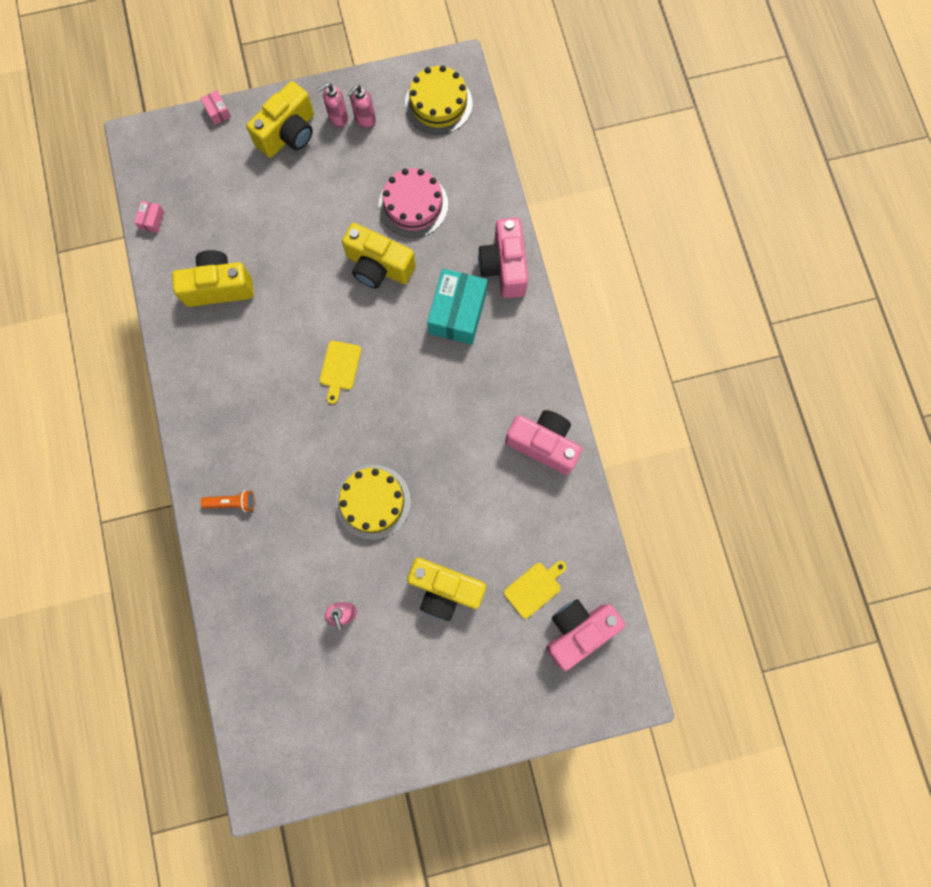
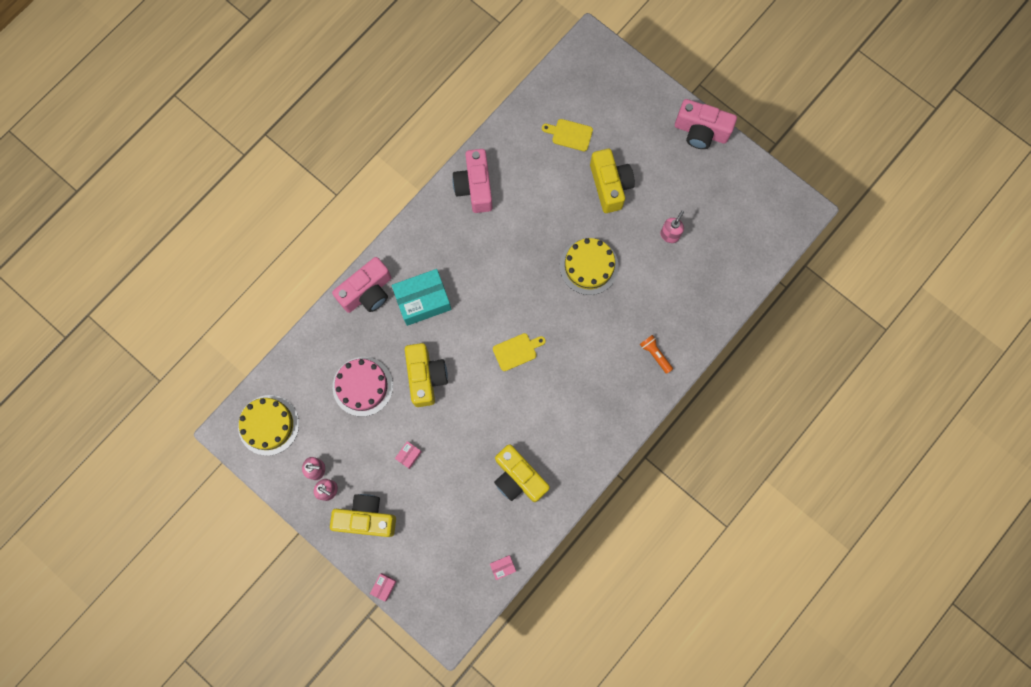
camera: 125 degrees left, 0 degrees up
(316, 204) = (409, 455): none -> pink box
(578, 630) = (576, 94): pink camera -> pink camera (701, 132)

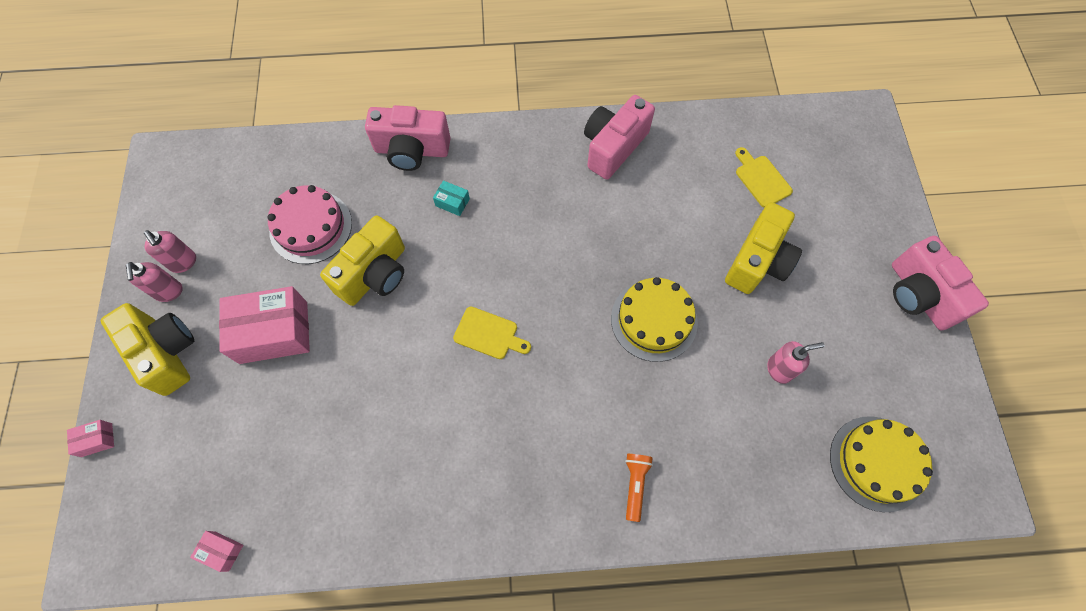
camera: 45 degrees right, 10 degrees down
(268, 425) = (195, 183): yellow cake -> yellow cake (877, 463)
(409, 455) = (273, 332): pink box -> pink box, size x2.31
(423, 300) = (452, 202): turquoise box -> turquoise box, size x0.43
(518, 477) = (347, 468): yellow camera -> none

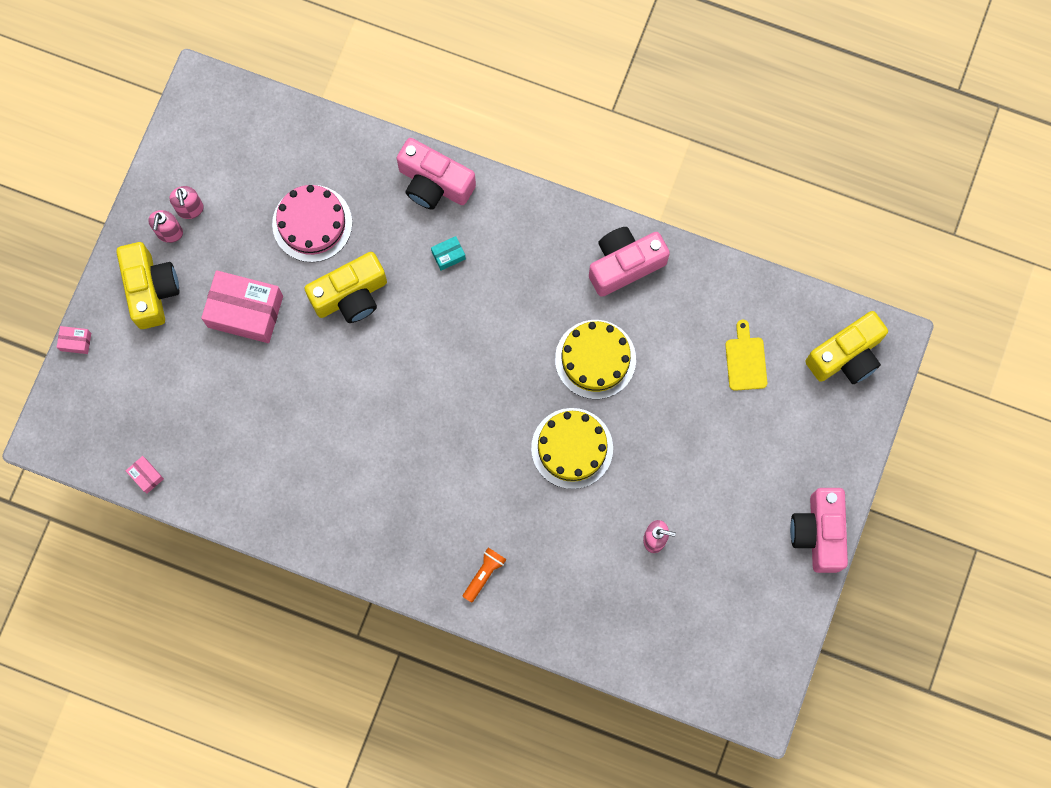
camera: 25 degrees right, 10 degrees up
(452, 202) = (448, 255): turquoise box -> turquoise box turned 75 degrees counterclockwise
(489, 334) = (425, 396): yellow cutting board -> none
(757, 261) = (694, 437): yellow camera -> yellow camera (846, 356)
(877, 463) = (688, 649): yellow cake -> yellow cake (595, 359)

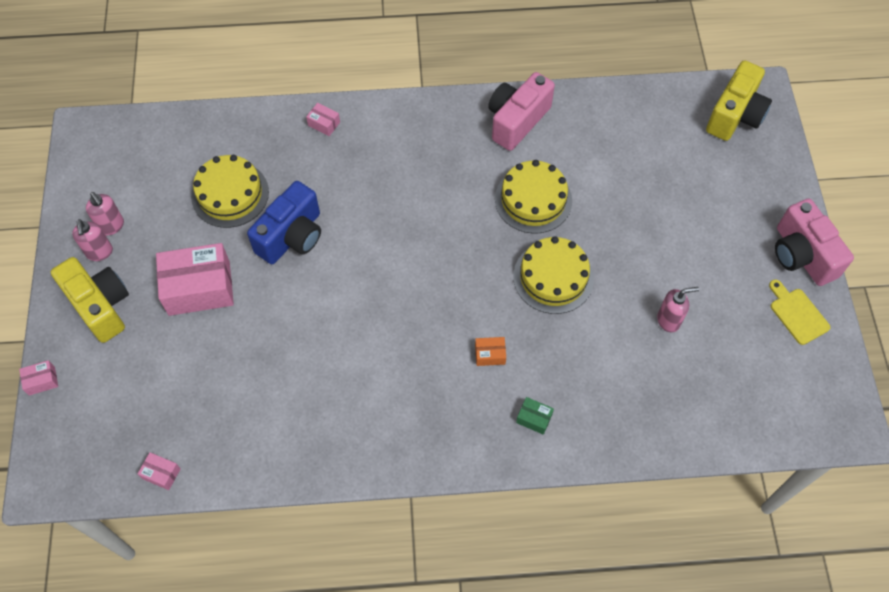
camera: 25 degrees left, 15 degrees down
(312, 223) = (230, 194): pink cake -> yellow cake
(351, 295) = (292, 236): yellow camera -> blue camera
(434, 183) = (324, 124): pink camera -> pink box
(448, 255) = (363, 172): turquoise box -> none
(475, 497) = (490, 354): none -> orange box
(484, 574) = (534, 418): orange flashlight -> green box
(746, 360) = (657, 150): yellow cutting board -> yellow cutting board (797, 314)

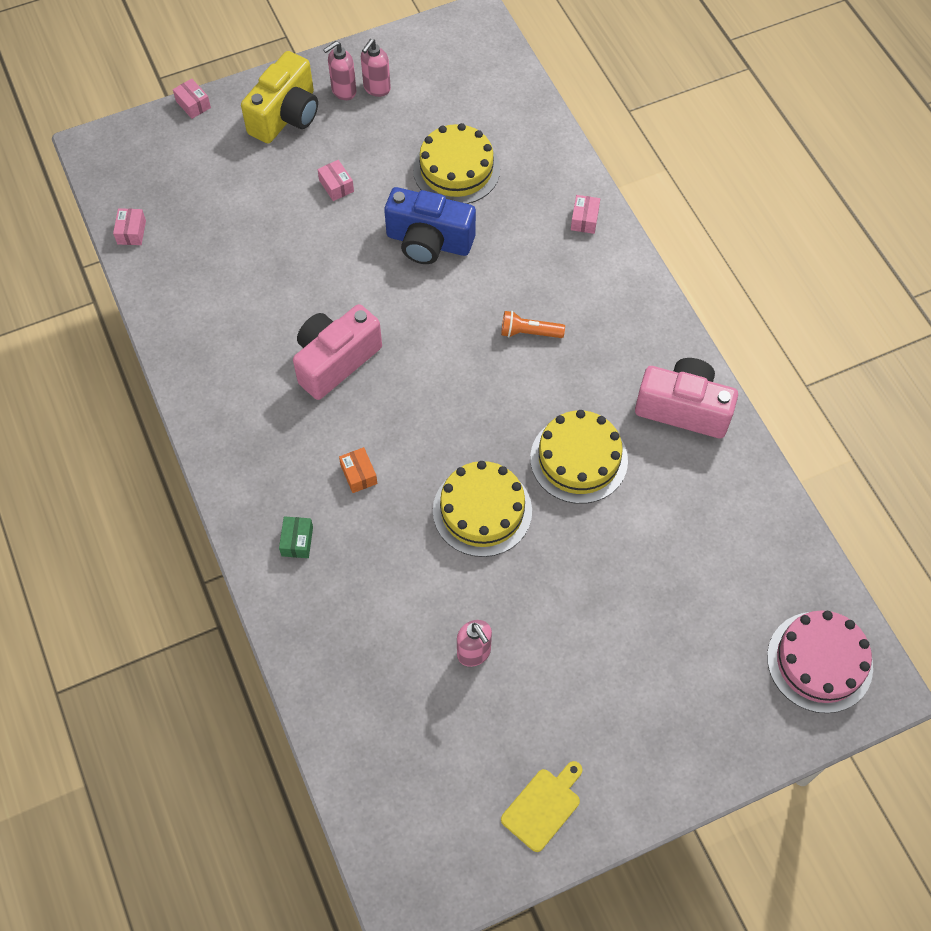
camera: 70 degrees right, 0 degrees up
(199, 288) = (336, 186): pink box -> pink box, size x0.43
(410, 195) = (529, 332): none -> orange flashlight
(735, 115) = (819, 661): yellow camera -> pink cake
(801, 255) = (634, 795): pink camera -> pink camera (335, 361)

